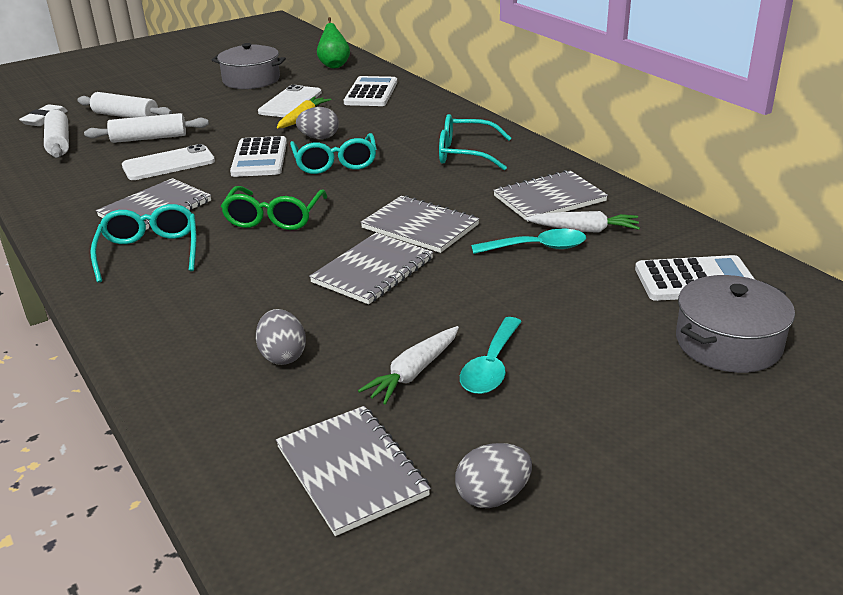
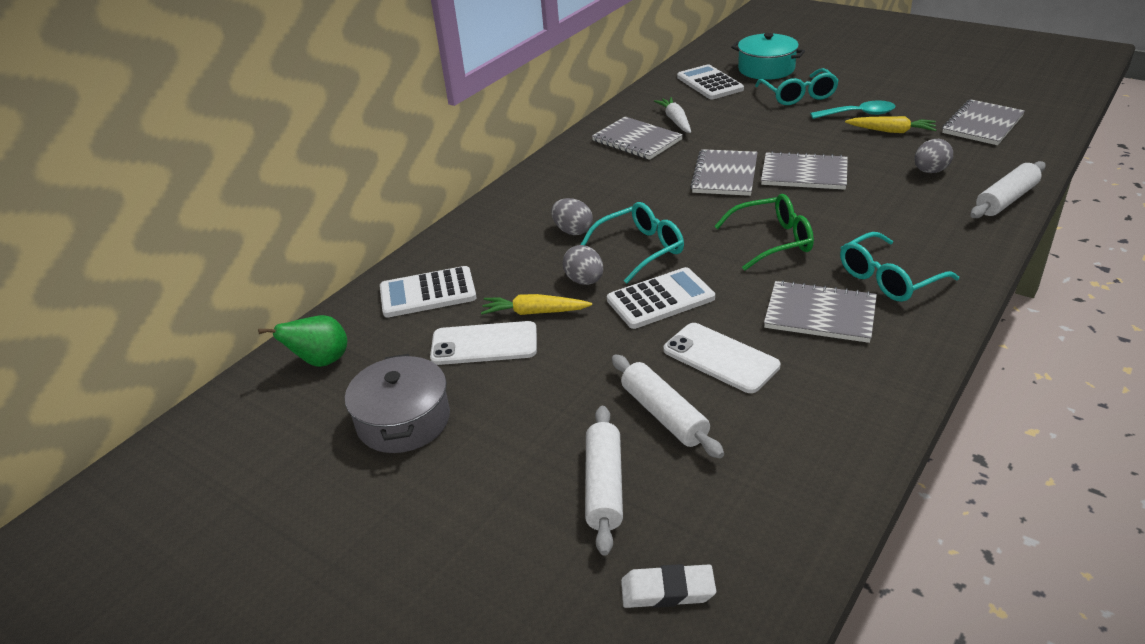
camera: 110 degrees left, 5 degrees up
(59, 143) = (736, 503): white rolling pin -> white rolling pin (1006, 199)
(413, 372) = (891, 131): white carrot -> yellow carrot
(465, 154) = (574, 192): turquoise glasses -> turquoise glasses (798, 95)
(493, 496) = (948, 93): grey egg -> grey egg (572, 231)
(537, 248) = (715, 129): turquoise spoon -> none
(728, 343) = (766, 69): grey pot -> turquoise pot

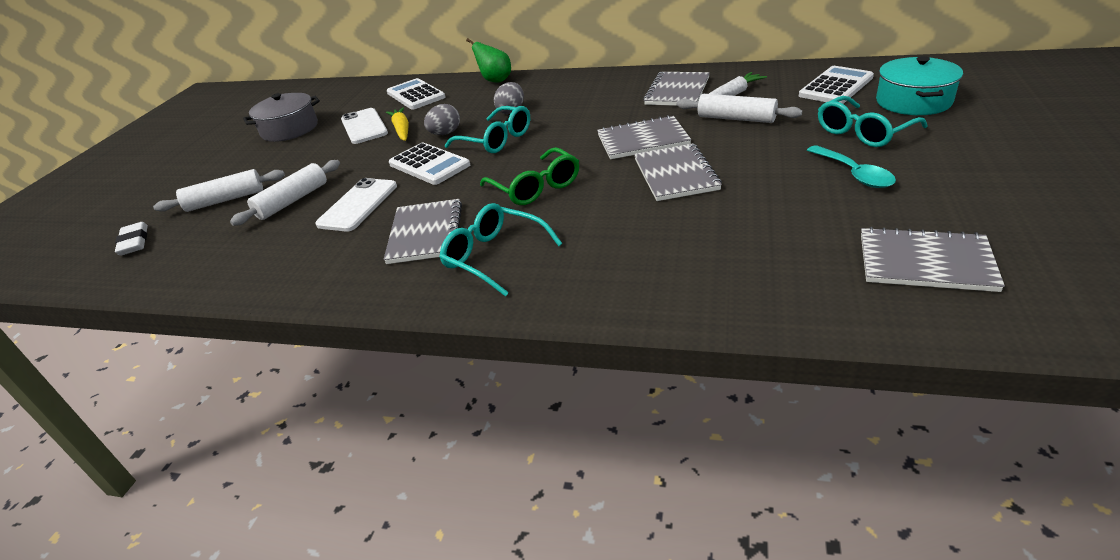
camera: 70 degrees right, 0 degrees up
(321, 361) = (342, 93): green pear -> green pear (495, 80)
(891, 131) = (829, 202): yellow carrot -> none
(930, 171) = (743, 244): grey egg -> none
(1006, 199) = (710, 308): white rolling pin -> white rolling pin (736, 118)

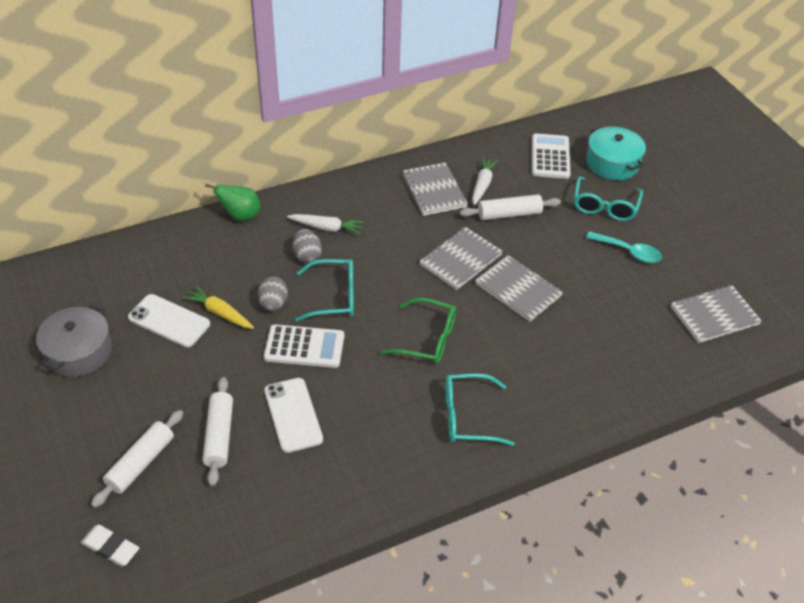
camera: 45 degrees left, 10 degrees up
(416, 95) = (173, 260): white calculator -> none
(425, 233) = (390, 418): grey notebook -> none
(550, 98) = (327, 228): none -> white carrot

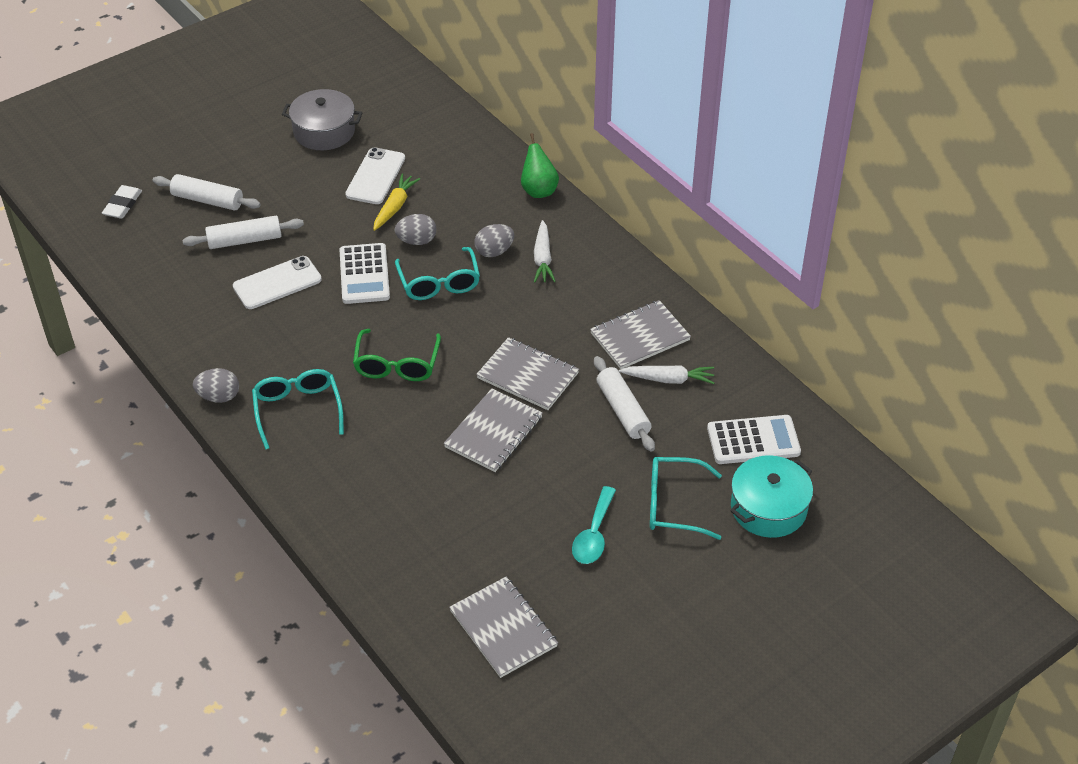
camera: 80 degrees right, 0 degrees up
(437, 477) = (219, 397): none -> grey egg

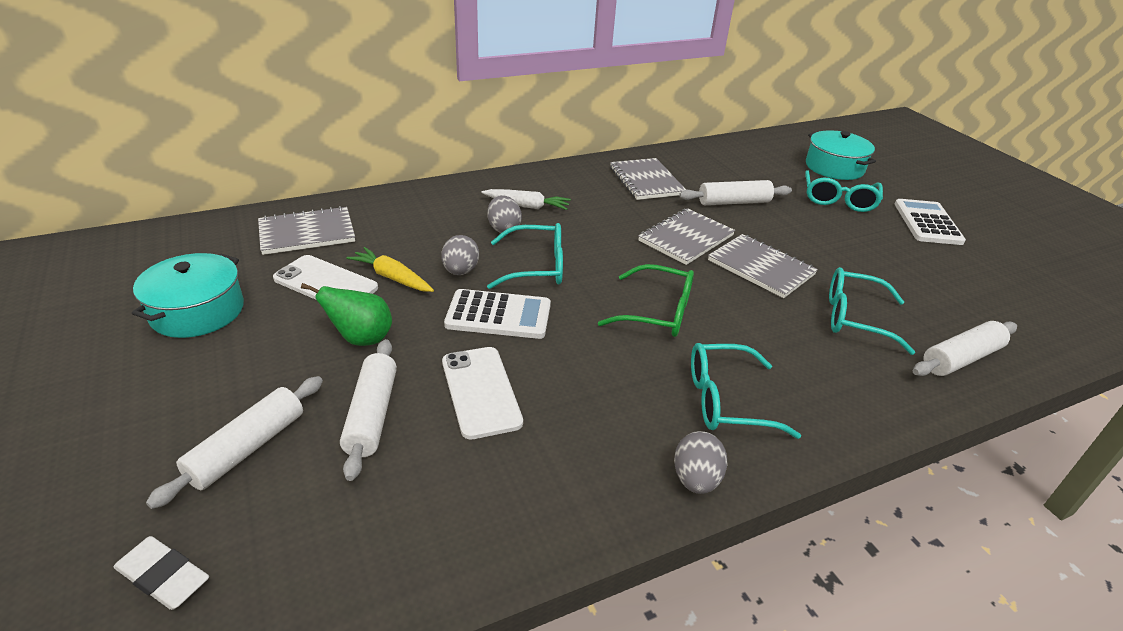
camera: 80 degrees left, 10 degrees down
(324, 131) = (197, 311): grey pot -> turquoise pot
(390, 567) = (960, 358): none -> white rolling pin
(430, 497) = (854, 318): none -> turquoise glasses
(503, 628) = (1008, 300): grey notebook -> grey notebook (307, 233)
(538, 190) = (428, 193): green pear -> green pear (361, 339)
(593, 534) = (880, 238): turquoise spoon -> none
(668, 379) = (698, 178): white carrot -> none
(753, 441) = (767, 160): white calculator -> white calculator (927, 223)

